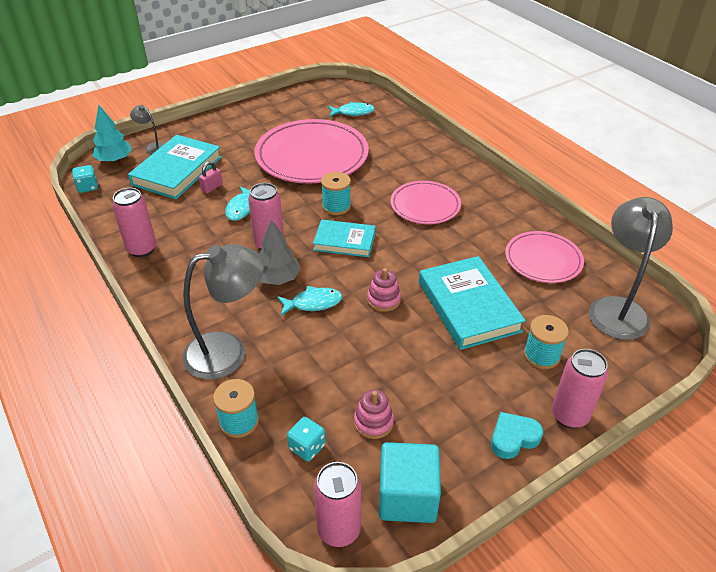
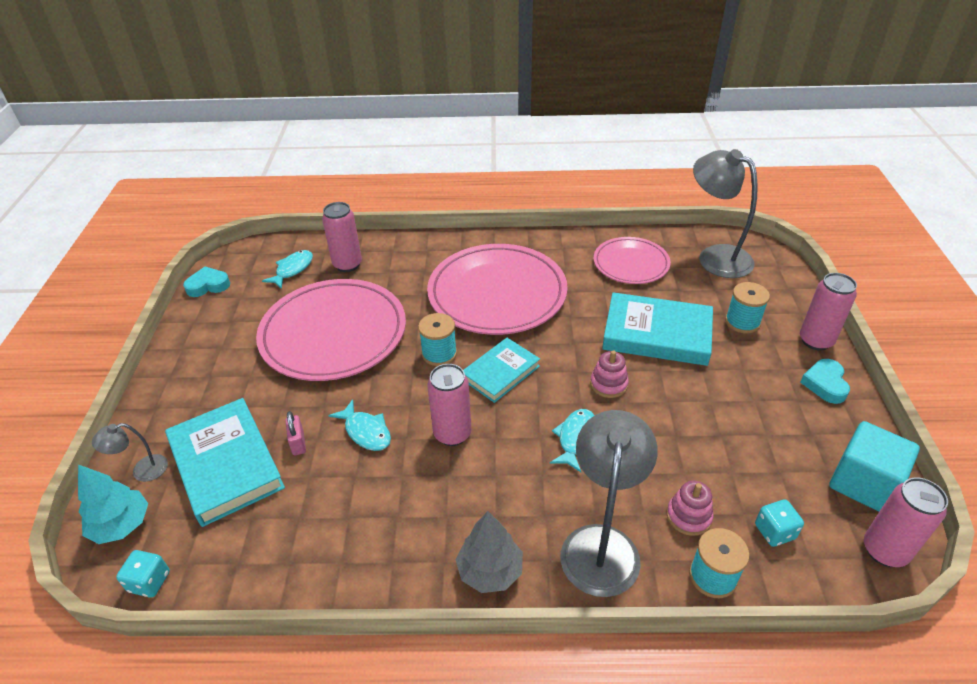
camera: 55 degrees left, 0 degrees up
(142, 249) = (352, 563): pink can -> pink can (347, 264)
(278, 278) = (516, 451): grey tree -> grey tree (490, 571)
(306, 92) = (208, 285): none -> turquoise heart
(373, 422) = (765, 466): pink stacking toy -> pink stacking toy (688, 516)
(425, 205) = (497, 293): pink plate -> pink plate, size x1.76

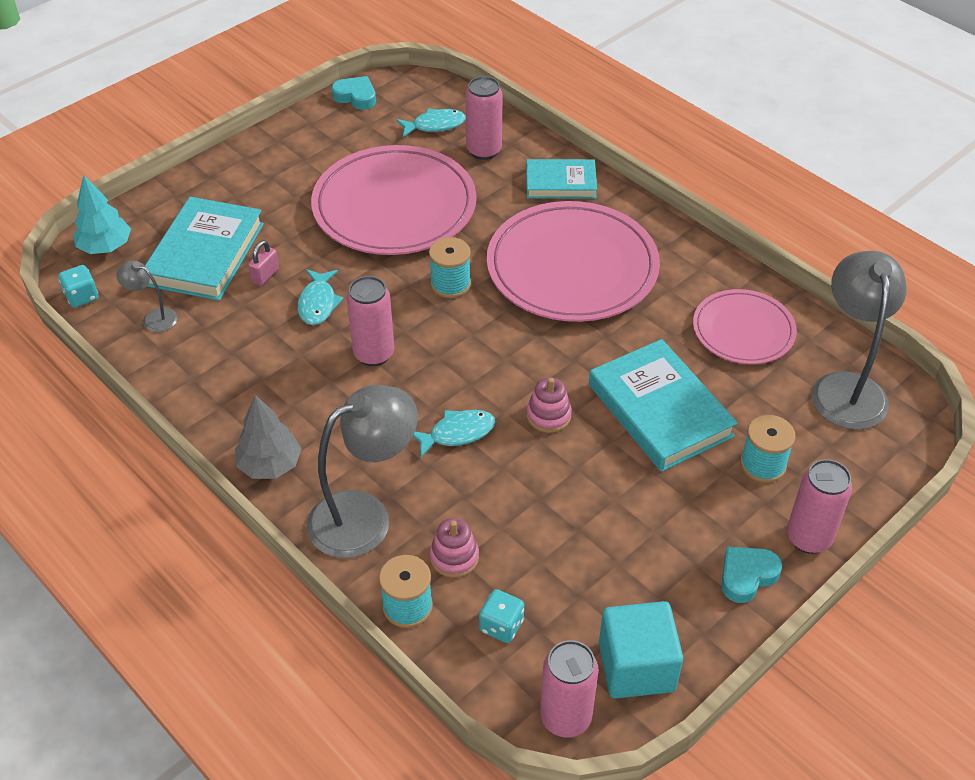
camera: 45 degrees right, 5 degrees up
(142, 470) = (155, 218): grey lamp -> grey lamp (153, 318)
(500, 372) = (475, 336): turquoise book -> turquoise book (560, 183)

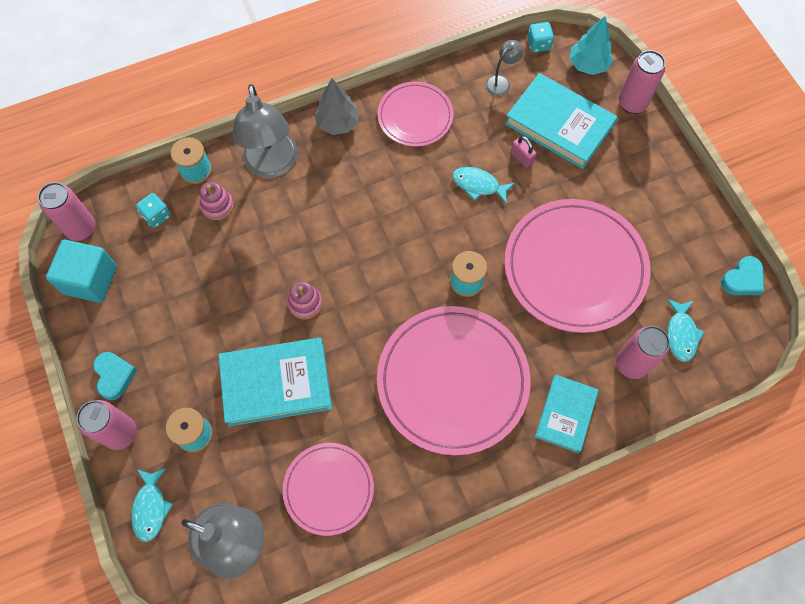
camera: 110 degrees right, 20 degrees up
(233, 387) = (415, 116): none -> pink plate
(374, 354) = (412, 208): pink can -> pink can (632, 103)
(457, 433) = (315, 239): turquoise fish -> turquoise fish (151, 508)

